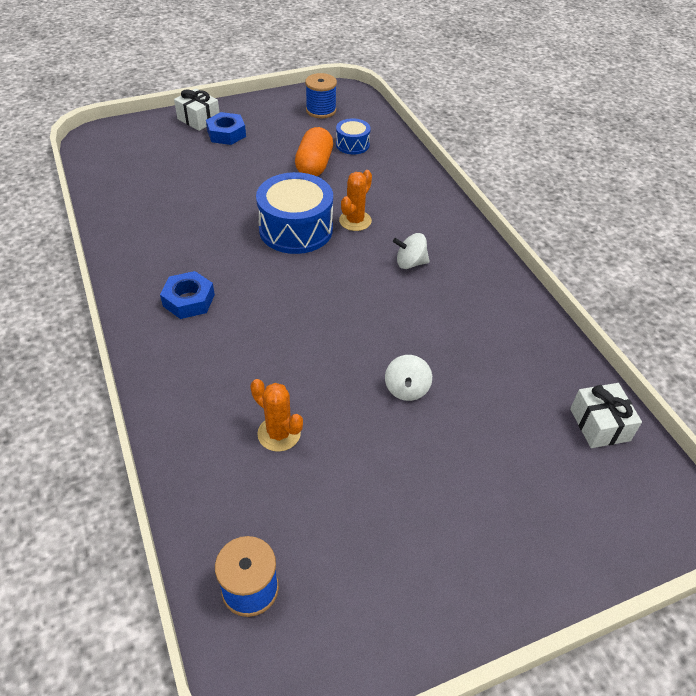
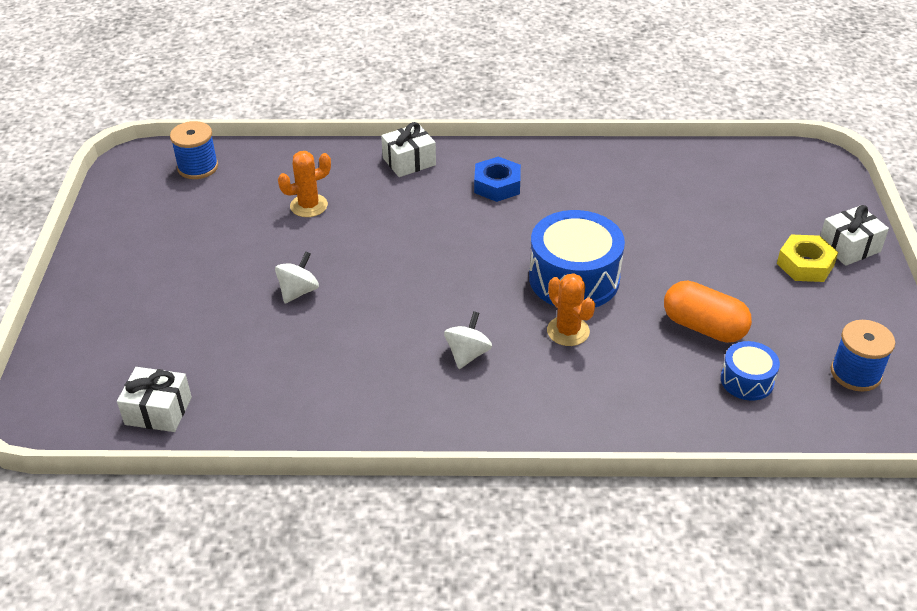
camera: 115 degrees right, 5 degrees down
(170, 376) = (409, 161): none -> white gift
(226, 134) = (805, 264): blue nut -> yellow nut
(406, 389) = (298, 291): white spinning top -> white spinning top turned 90 degrees clockwise

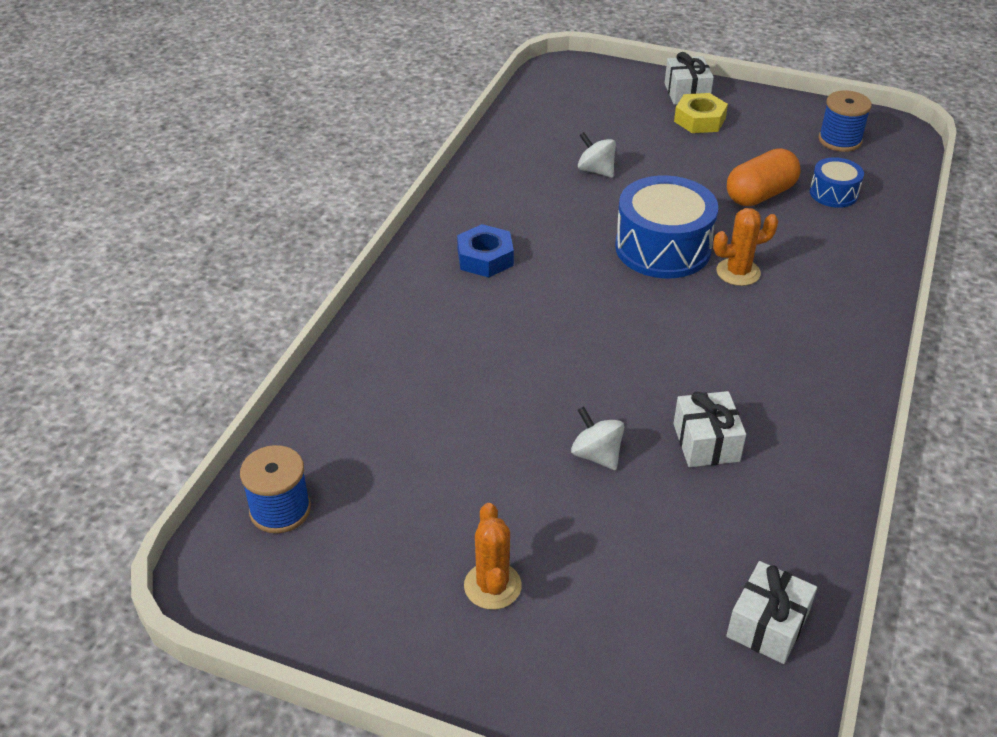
camera: 70 degrees left, 0 degrees up
(309, 206) = (435, 414): orange cactus -> orange cactus (492, 586)
(409, 161) = (399, 311): white gift -> white gift (706, 442)
(467, 354) = (749, 345): white spinning top -> white spinning top (596, 171)

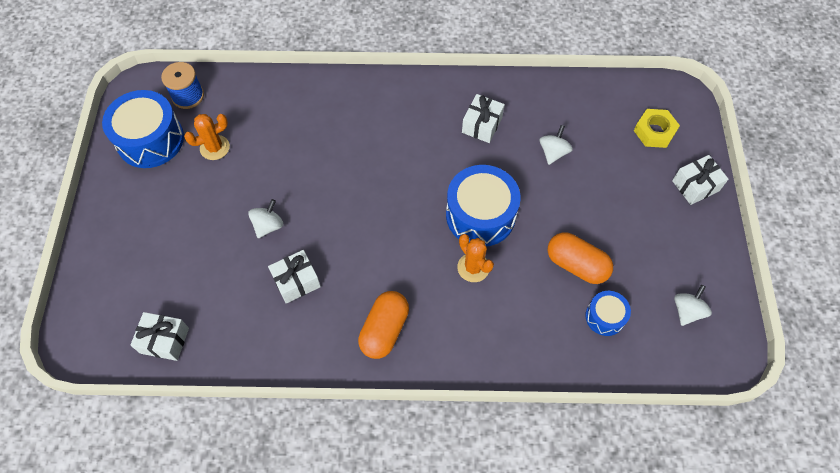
camera: 70 degrees right, 20 degrees up
(346, 580) = (150, 140): none -> blue drum
(485, 258) = (424, 118): blue nut -> none
(492, 586) = (161, 203): orange cactus -> orange cactus (215, 148)
(524, 213) = (482, 125): none -> white gift
(699, 120) = (659, 203): yellow nut -> yellow nut (654, 132)
(808, 370) = (384, 330): none -> orange capsule
(839, 140) = (687, 311): blue spool -> white spinning top

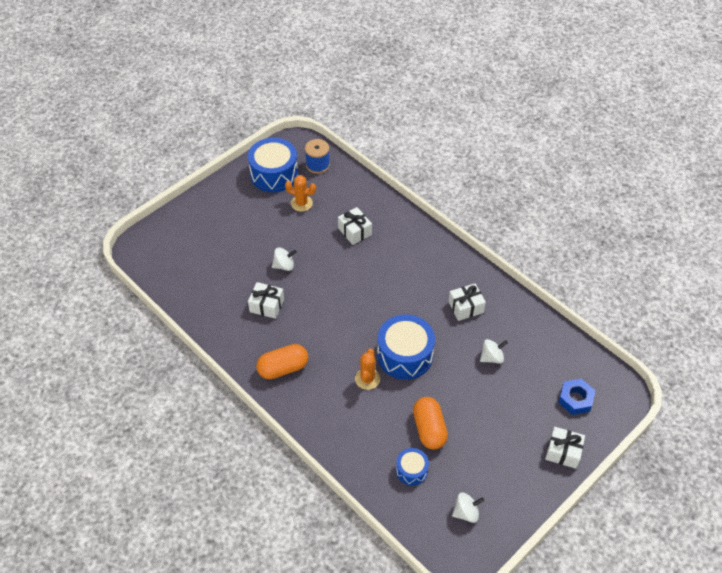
camera: 45 degrees right, 10 degrees down
(164, 340) = (175, 280): white gift -> white gift (354, 231)
(654, 132) = (575, 399): yellow nut -> blue nut

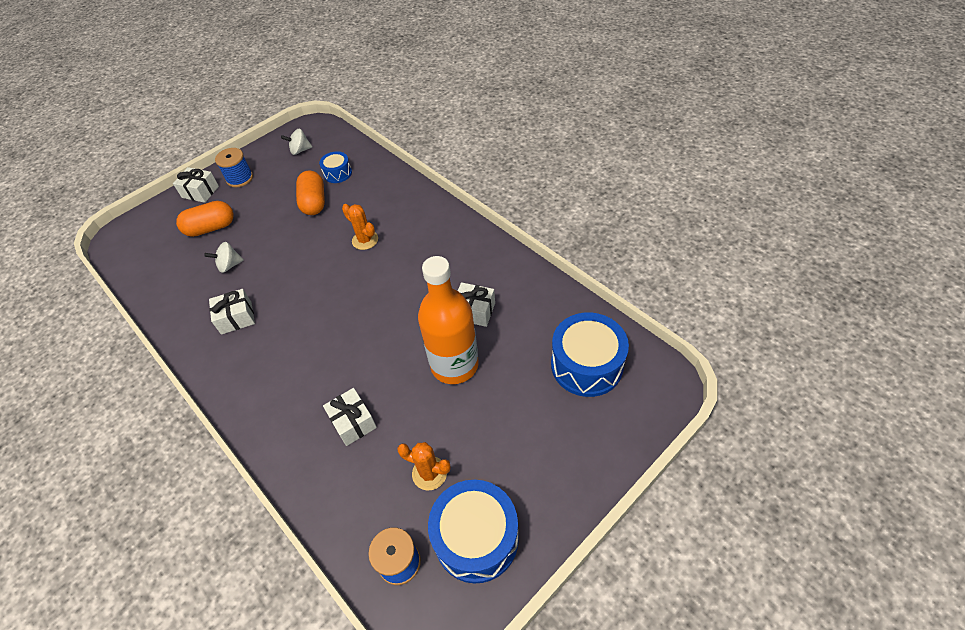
camera: 175 degrees left, 0 degrees up
(283, 368) = (453, 246): orange capsule -> orange capsule (211, 228)
(284, 265) = (454, 365): white spinning top -> orange bottle
(367, 379) = (365, 240): orange cactus -> orange cactus turned 60 degrees counterclockwise
(405, 355) = (321, 264): blue drum -> blue drum (586, 365)
(525, 470) = (240, 178): none -> blue spool
(575, 399) = (165, 232): blue nut -> none

